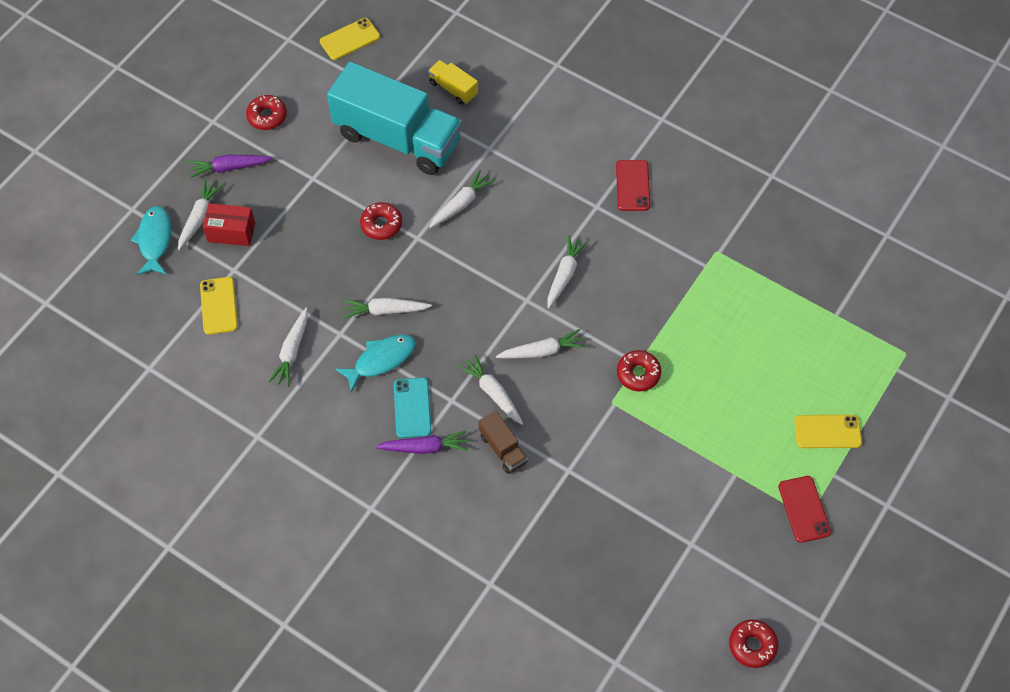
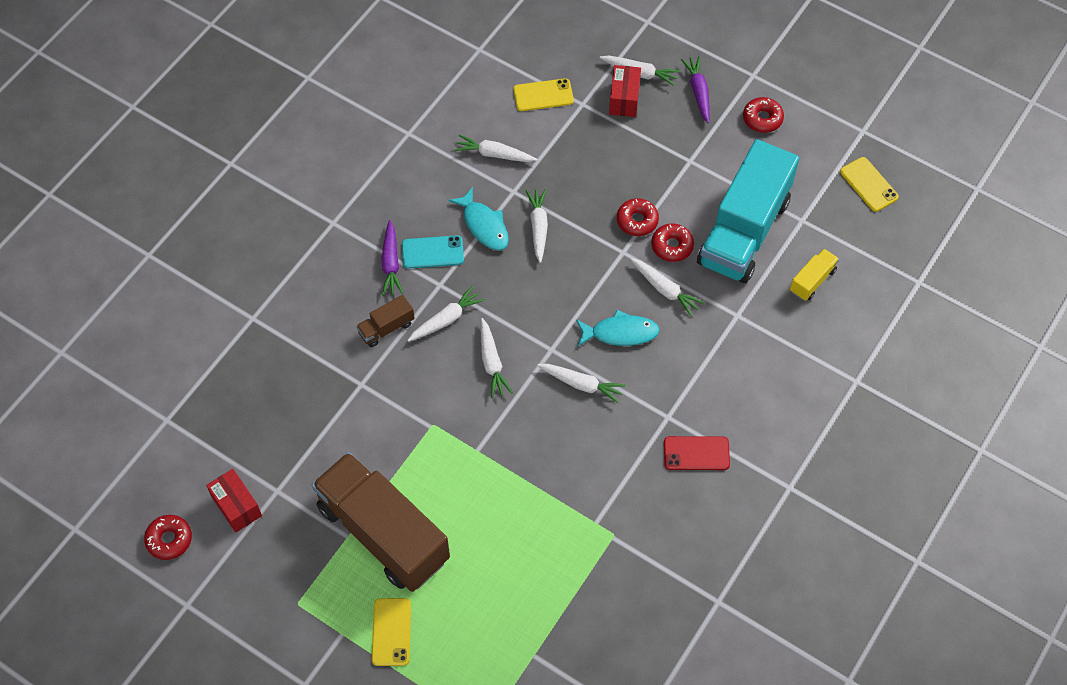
camera: 90 degrees right, 0 degrees up
(155, 240) = (613, 41): turquoise fish -> turquoise fish (620, 333)
(638, 374) = (464, 450): red donut -> red donut (672, 246)
(711, 581) = (236, 506): none -> red box
(729, 443) = (383, 533): none -> brown truck
(804, 509) = (305, 600): red phone -> none

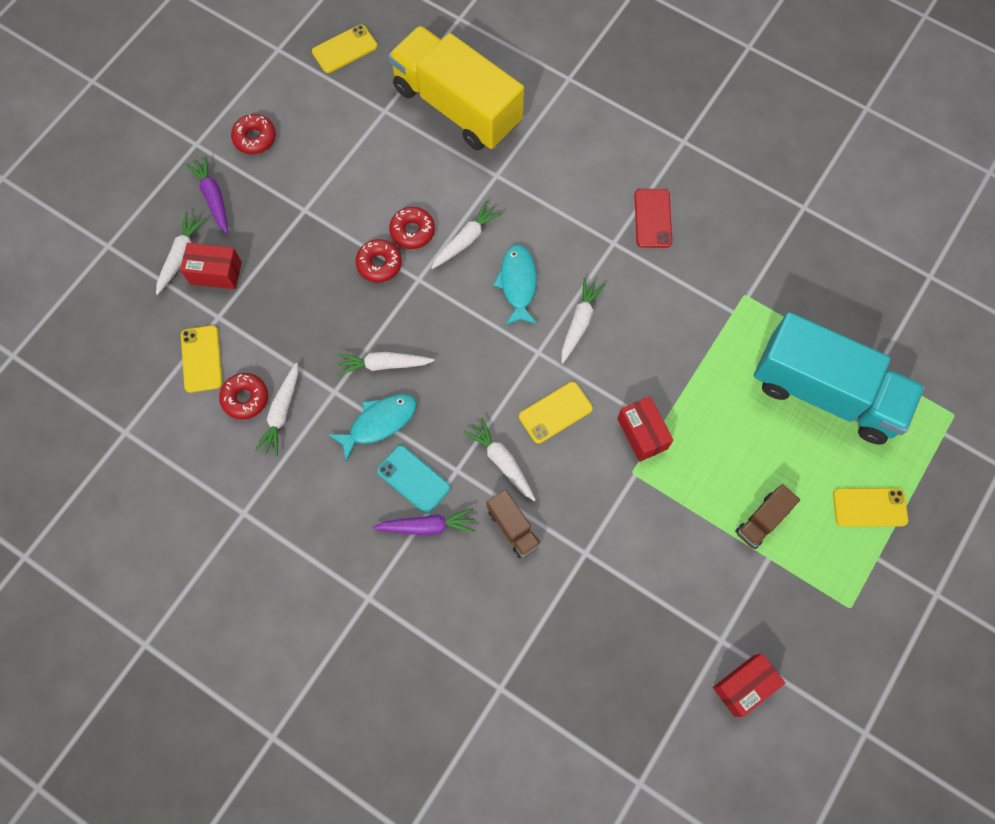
camera: 90 degrees left, 10 degrees up
(169, 539) = (790, 762): red donut -> red donut (245, 398)
(383, 533) = (762, 520): brown truck -> brown truck, size x0.41
(432, 252) = (413, 479): turquoise phone -> turquoise phone turned 45 degrees counterclockwise
(470, 434) = (642, 433): none -> red box
(492, 362) = (555, 412): white carrot -> yellow phone
(698, 92) = (213, 197): purple carrot -> purple carrot turned 75 degrees clockwise
(744, 231) = (397, 163): turquoise truck -> turquoise truck (825, 392)
(812, 281) = (457, 106): yellow truck -> yellow truck, size x2.42

